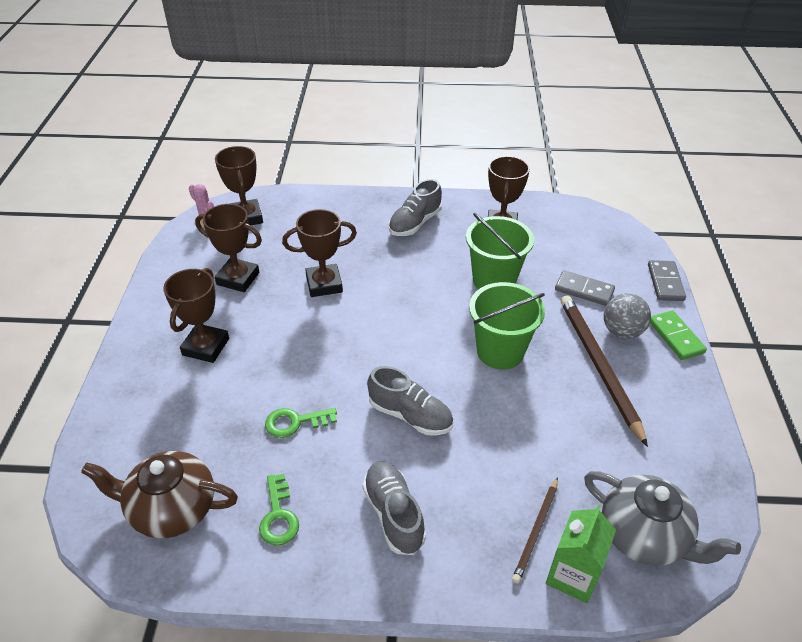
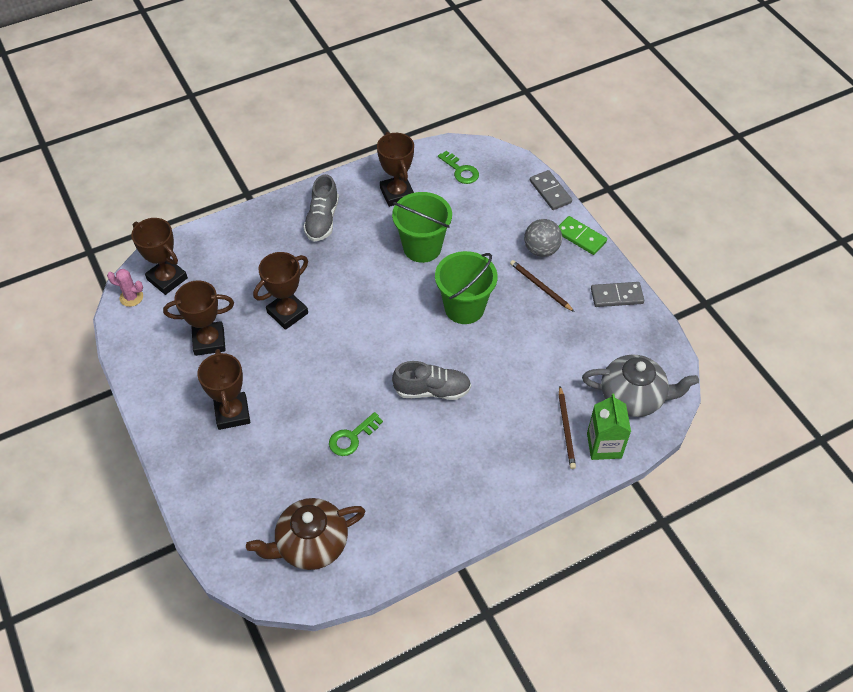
camera: 30 degrees left, 10 degrees up
(278, 516) = (391, 508): green key -> green key (460, 170)
(393, 514) = (468, 466): grey shoe -> none
(584, 290) = (495, 225): grey domino -> grey domino (616, 296)
(598, 366) = (540, 286): brown pencil -> brown pencil, size x0.54

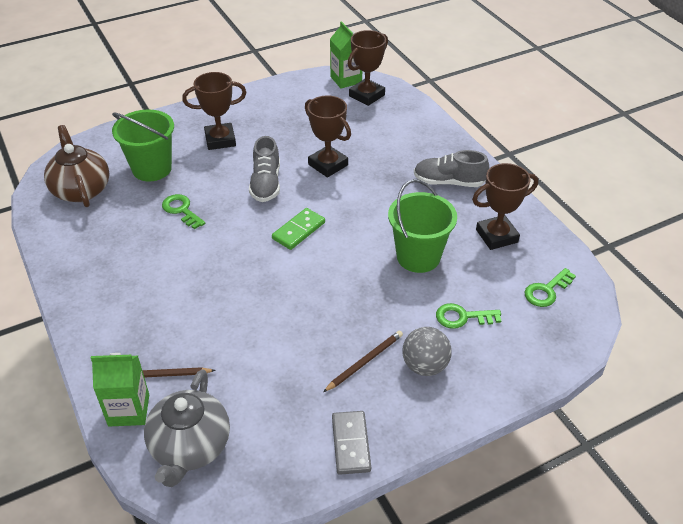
camera: 90 degrees right, 10 degrees down
(131, 297) = (346, 80): pink cactus -> green carton
(209, 341) = (297, 122): brown trophy -> none
(432, 390) = (226, 264): grey shoe -> grey shoe (266, 184)
(464, 308) = (332, 291): green bucket -> green bucket (152, 169)
(490, 223) = (462, 317): none -> green key
(550, 192) = (529, 381): grey domino -> none
(580, 237) = (451, 410): green domino -> green domino (299, 231)

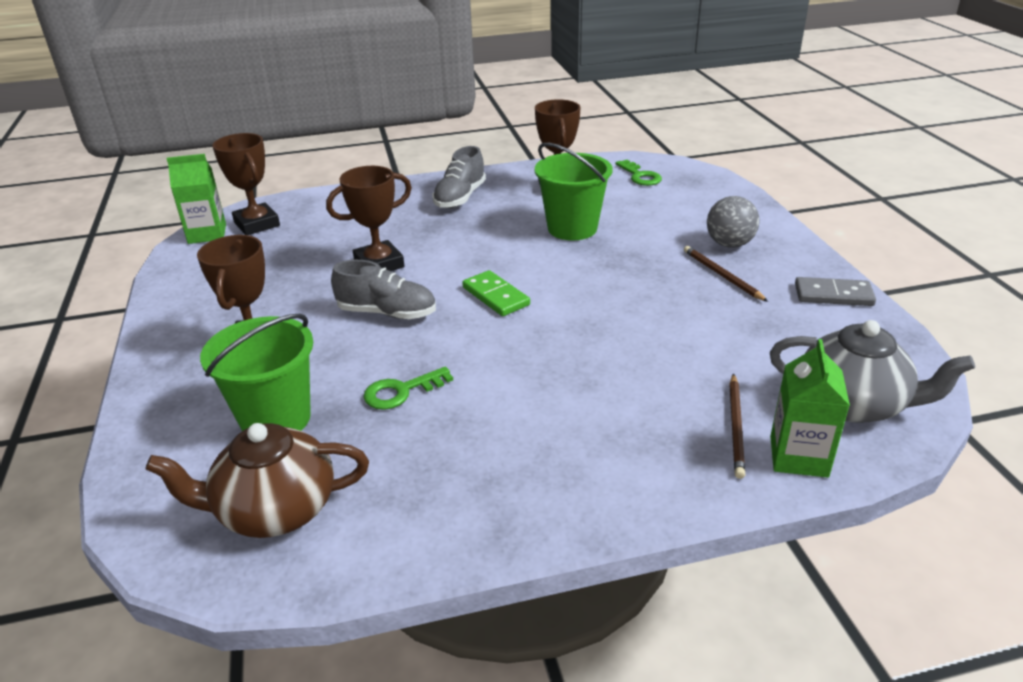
camera: 75 degrees left, 10 degrees down
(462, 317) = (666, 217): green key -> none

